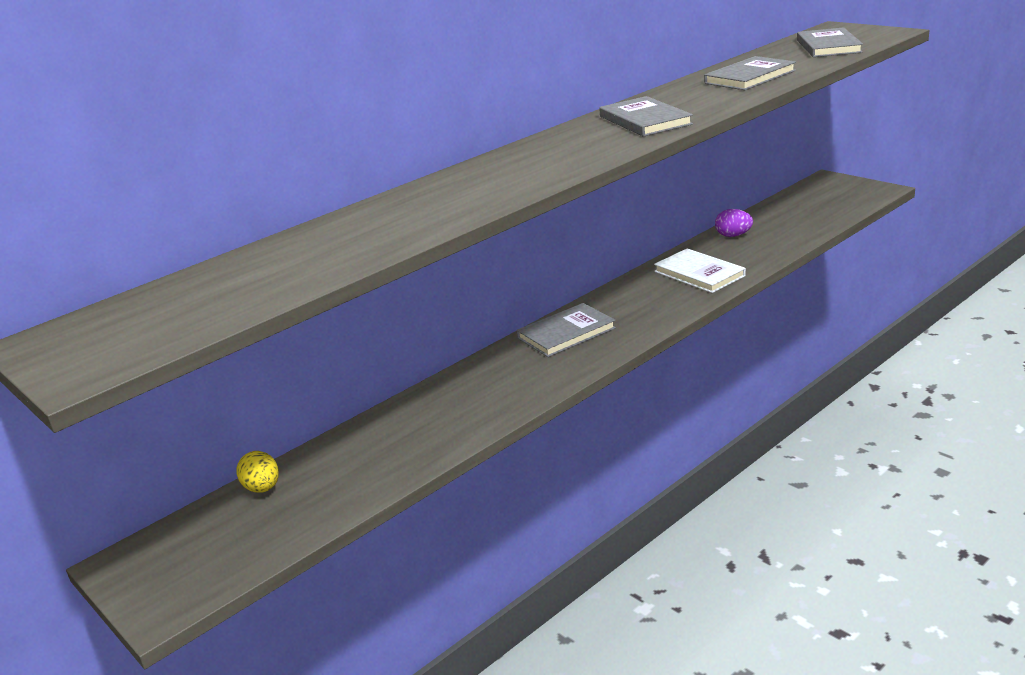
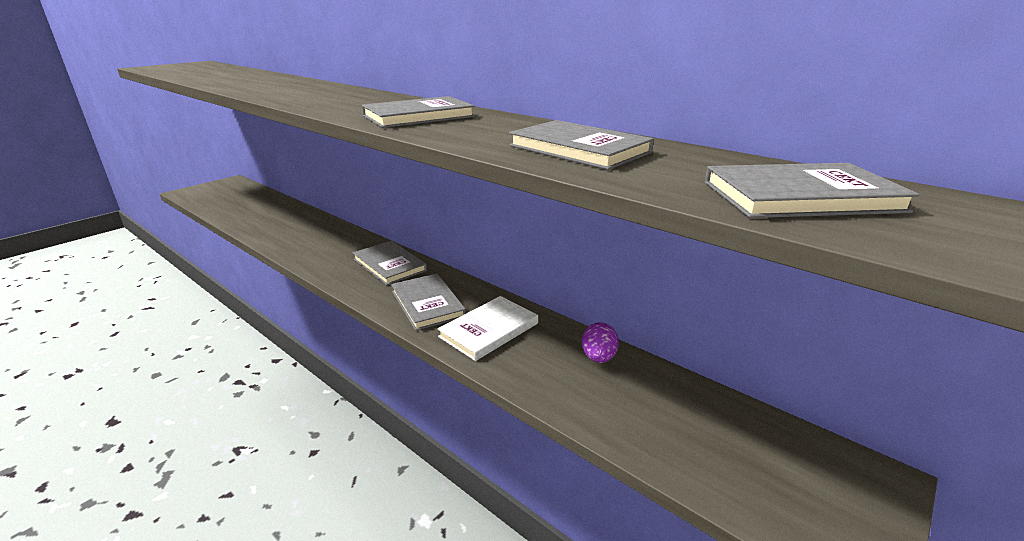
camera: 80 degrees right, 0 degrees up
(262, 488) = (264, 197): yellow egg -> none
(654, 303) = (427, 304): none -> grey book

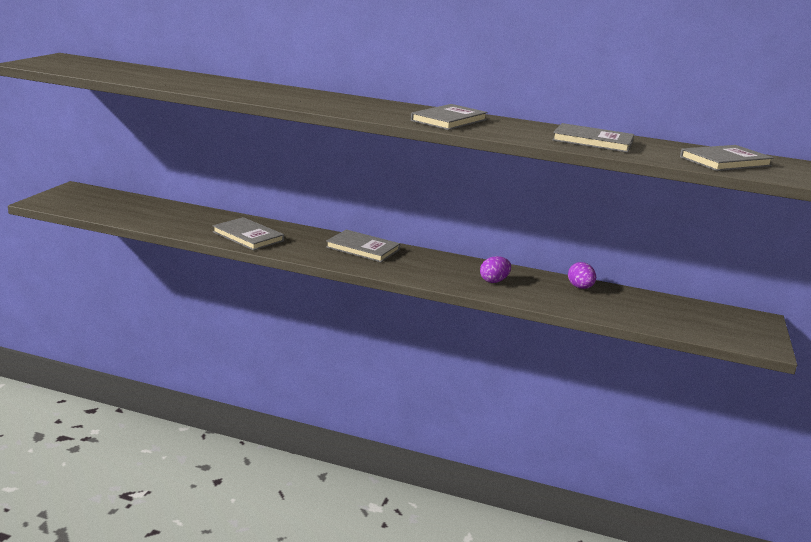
camera: 25 degrees left, 5 degrees down
(427, 304) = (430, 270): grey book -> grey book (248, 236)
(489, 330) = (494, 281): white book -> purple egg

